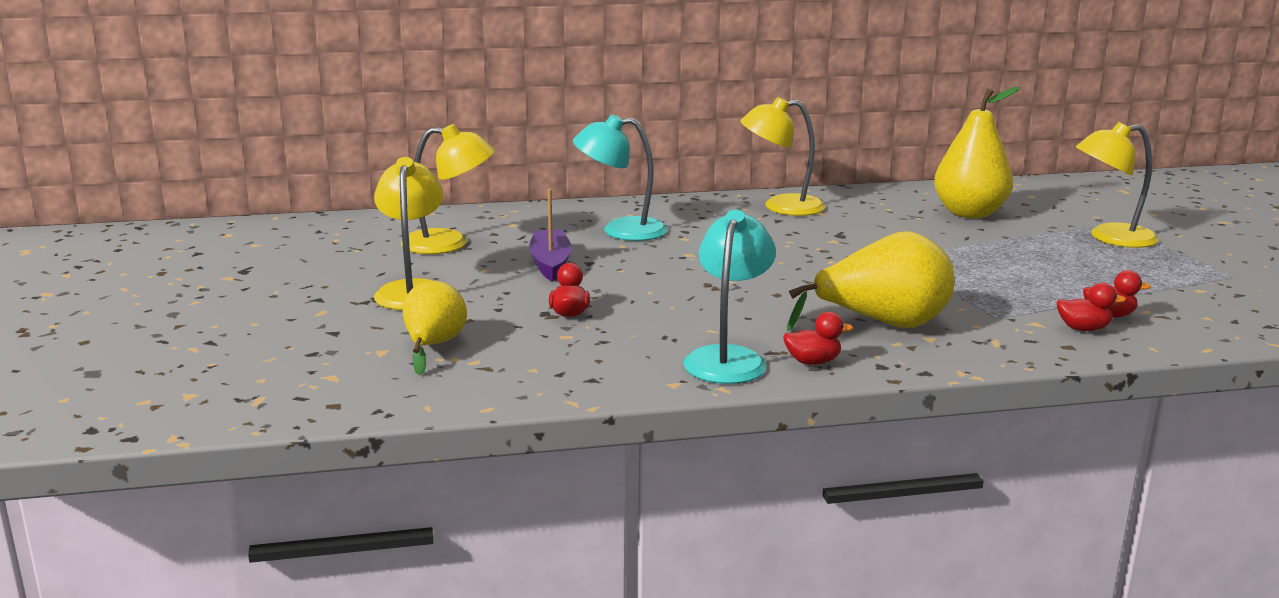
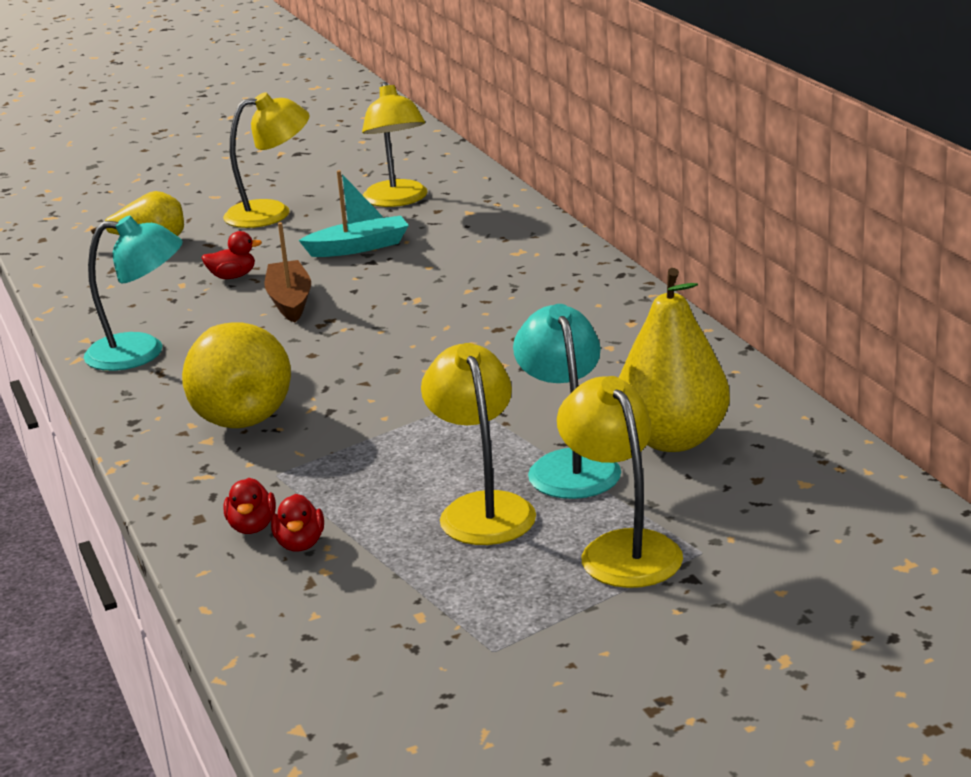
camera: 80 degrees right, 5 degrees up
(550, 264) = (359, 247): purple boat -> turquoise boat
(621, 230) = (476, 258): turquoise lamp -> turquoise lamp (569, 465)
(653, 295) = (290, 301): none -> brown boat
(781, 206) = (618, 322): yellow lamp -> yellow lamp (482, 508)
(813, 362) = (137, 389): red duck -> none

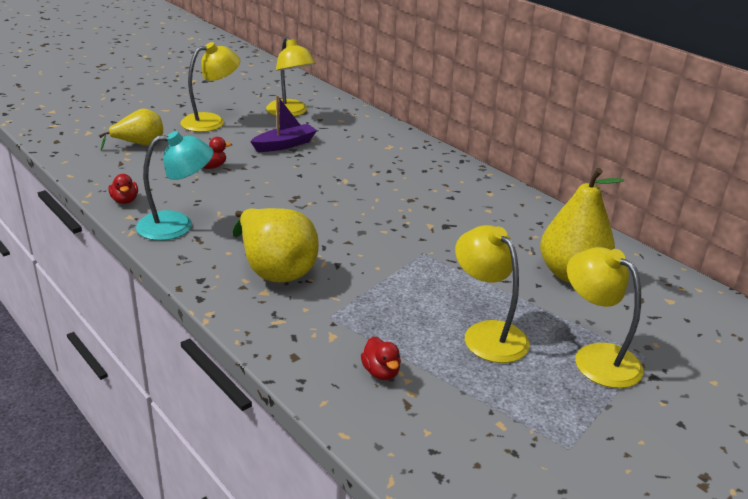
camera: 20 degrees left, 5 degrees up
(252, 527) = (338, 361): red duck -> red duck (125, 200)
(290, 301) = (261, 183): brown boat -> none
(359, 247) = (285, 145): turquoise boat -> purple boat
(569, 465) = (521, 296): turquoise lamp -> none

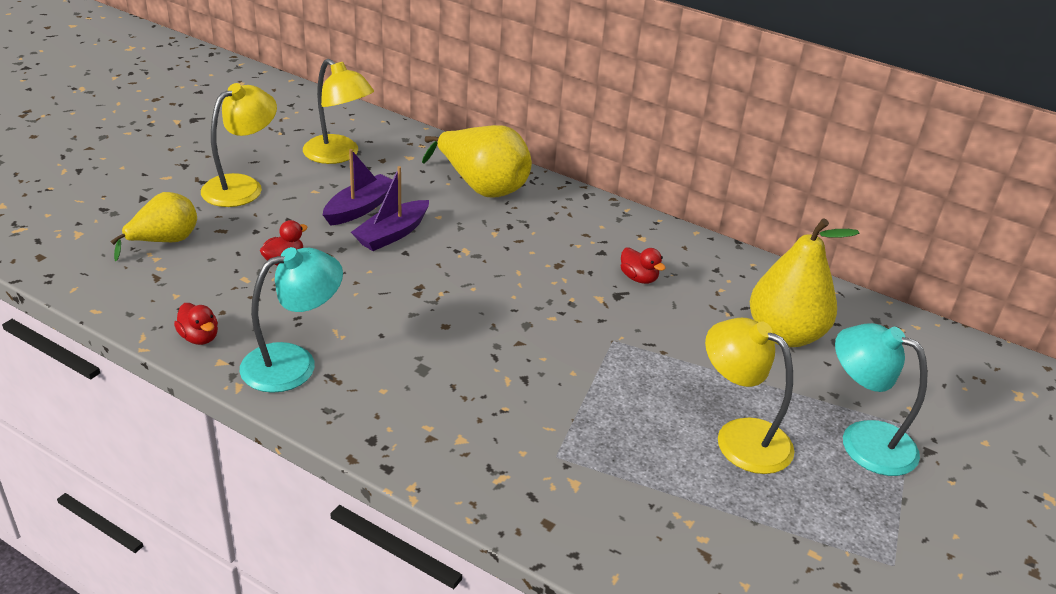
camera: 20 degrees left, 5 degrees up
(275, 269) = (455, 403): yellow pear -> yellow pear (482, 187)
(297, 163) = (392, 234): none -> purple boat
(381, 372) = (655, 519): red duck -> red duck (638, 278)
(596, 357) = (863, 440): yellow lamp -> turquoise lamp

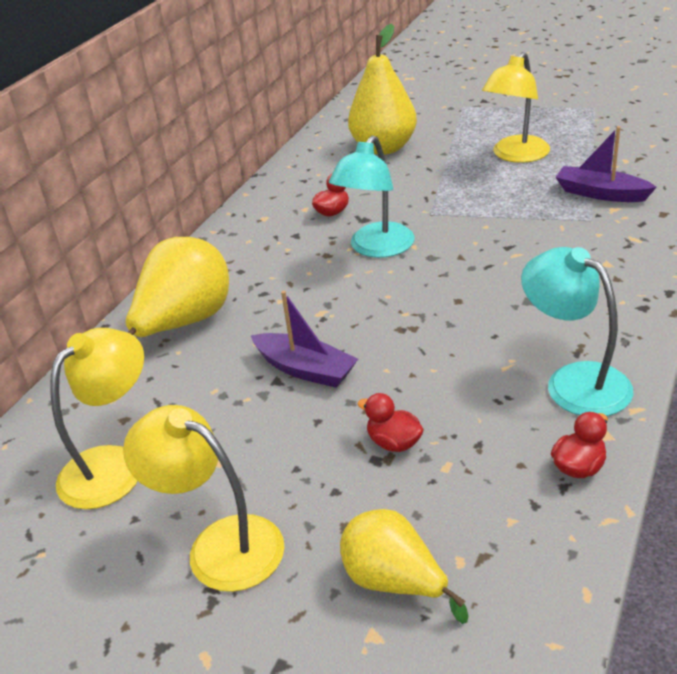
camera: 90 degrees left, 0 degrees up
(360, 208) = (254, 409): purple boat -> purple boat (600, 193)
(863, 440) = (488, 118): turquoise lamp -> turquoise lamp (376, 248)

